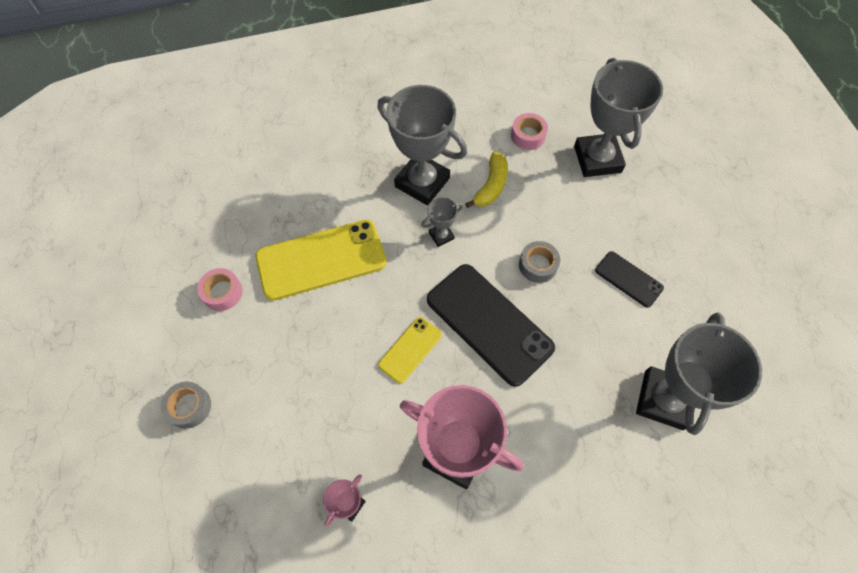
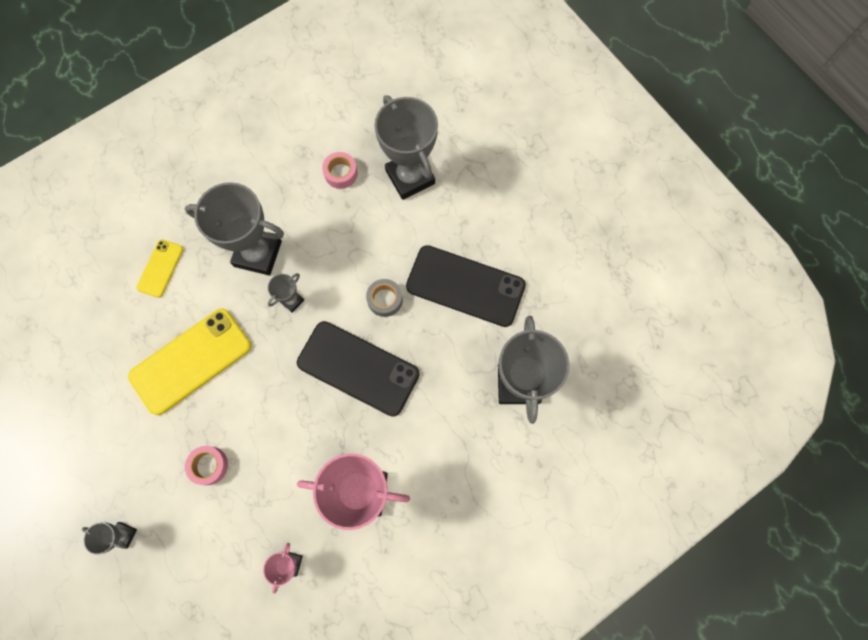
camera: 20 degrees left, 10 degrees up
(189, 407) = (124, 534): grey tape -> grey trophy
(222, 292) = (112, 423): pink tape -> pink tape (209, 465)
(410, 350) = (298, 416): yellow phone -> yellow phone (160, 268)
(491, 186) = (322, 236): yellow banana -> none
(628, 279) = (465, 286): black phone -> black phone, size x1.95

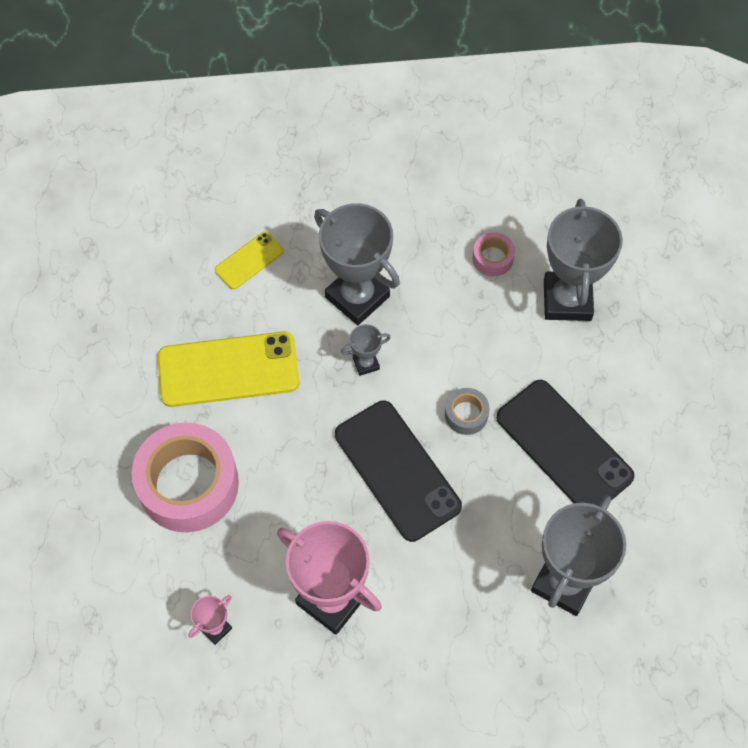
camera: 30 degrees right, 10 degrees down
(124, 534) = (68, 505): grey trophy -> none
(209, 465) = (188, 484): pink tape -> pink tape, size x2.25

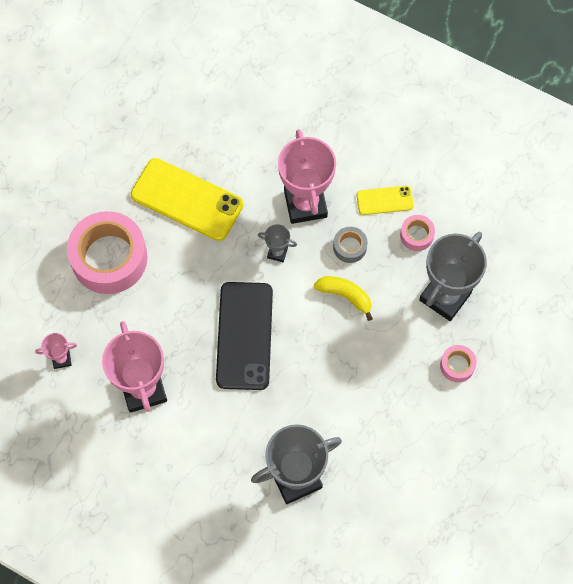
camera: 35 degrees right, 5 degrees up
(249, 260) = (253, 134): yellow phone -> yellow phone (384, 200)
(357, 297) = (305, 204): grey trophy -> pink trophy
(466, 414) = (316, 329): grey tape -> grey tape (349, 247)
(469, 362) = (345, 296): none -> yellow banana
(564, 446) = (364, 392): black phone -> none
(632, 359) = (457, 365): none -> pink tape

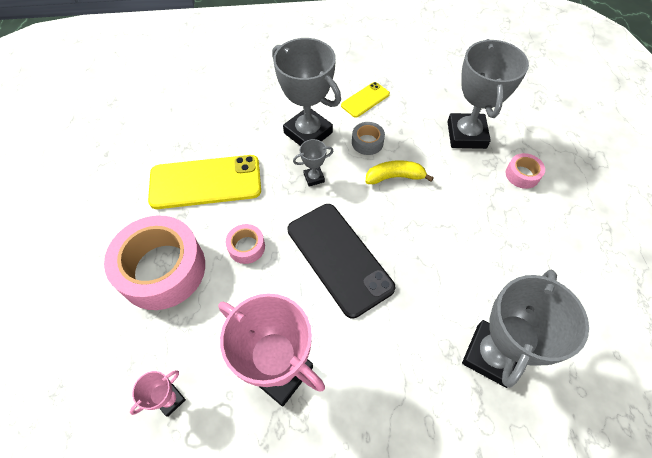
camera: 35 degrees left, 10 degrees down
(305, 204) = (308, 133): pink trophy -> grey trophy
(416, 235) = (408, 108): pink tape -> pink tape (246, 247)

